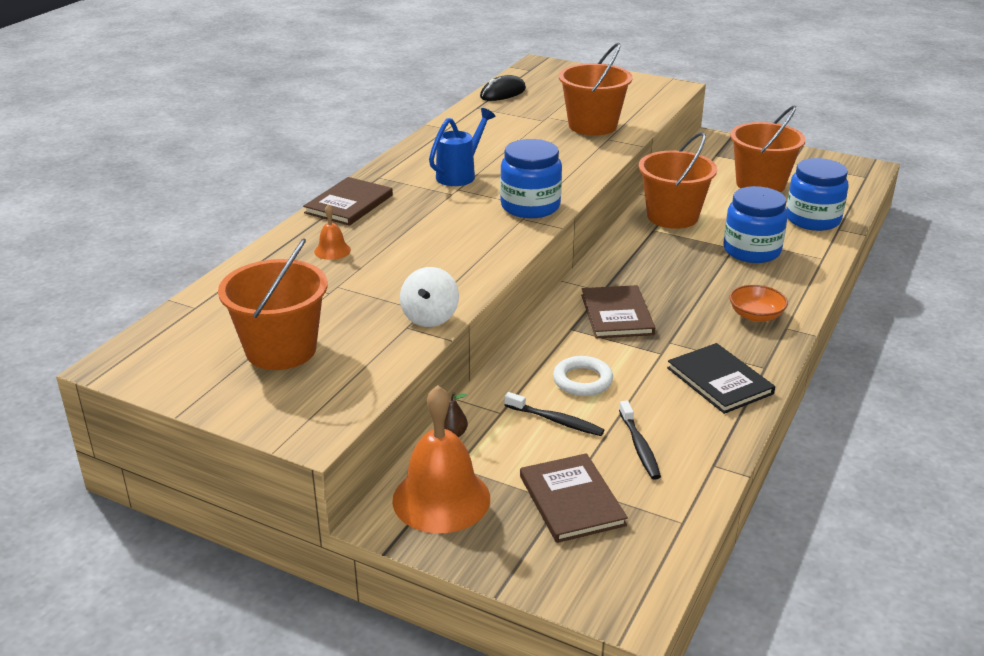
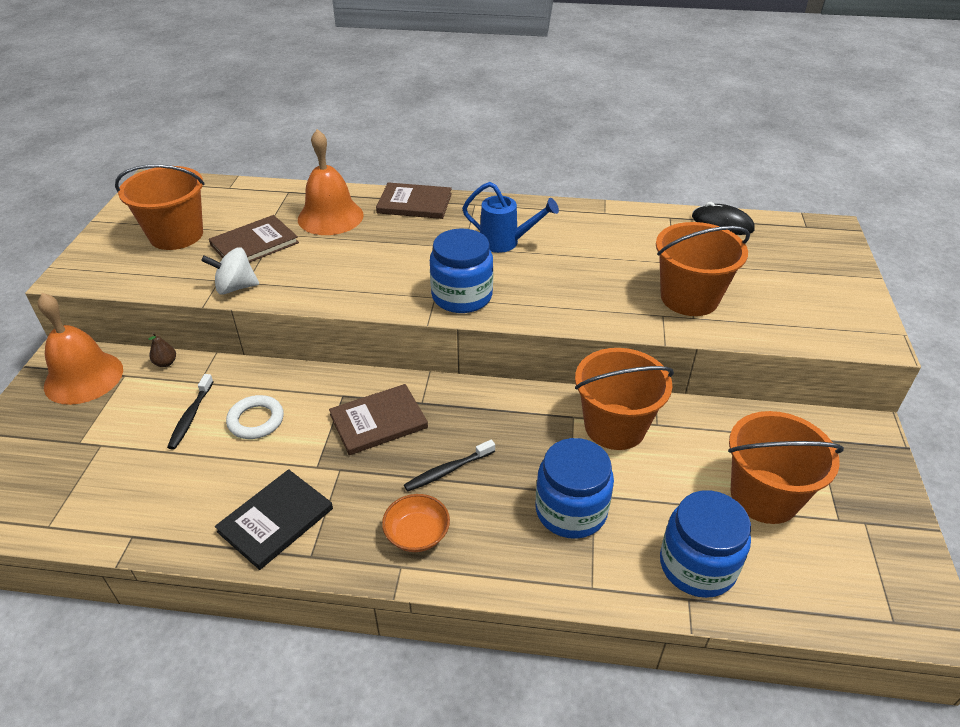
camera: 70 degrees right, 10 degrees up
(332, 250) = (330, 217): orange bell -> orange bell, size x2.17
(571, 500) = (80, 449): brown book -> brown book (254, 244)
(639, 446) = (157, 478): black toothbrush -> black toothbrush (448, 470)

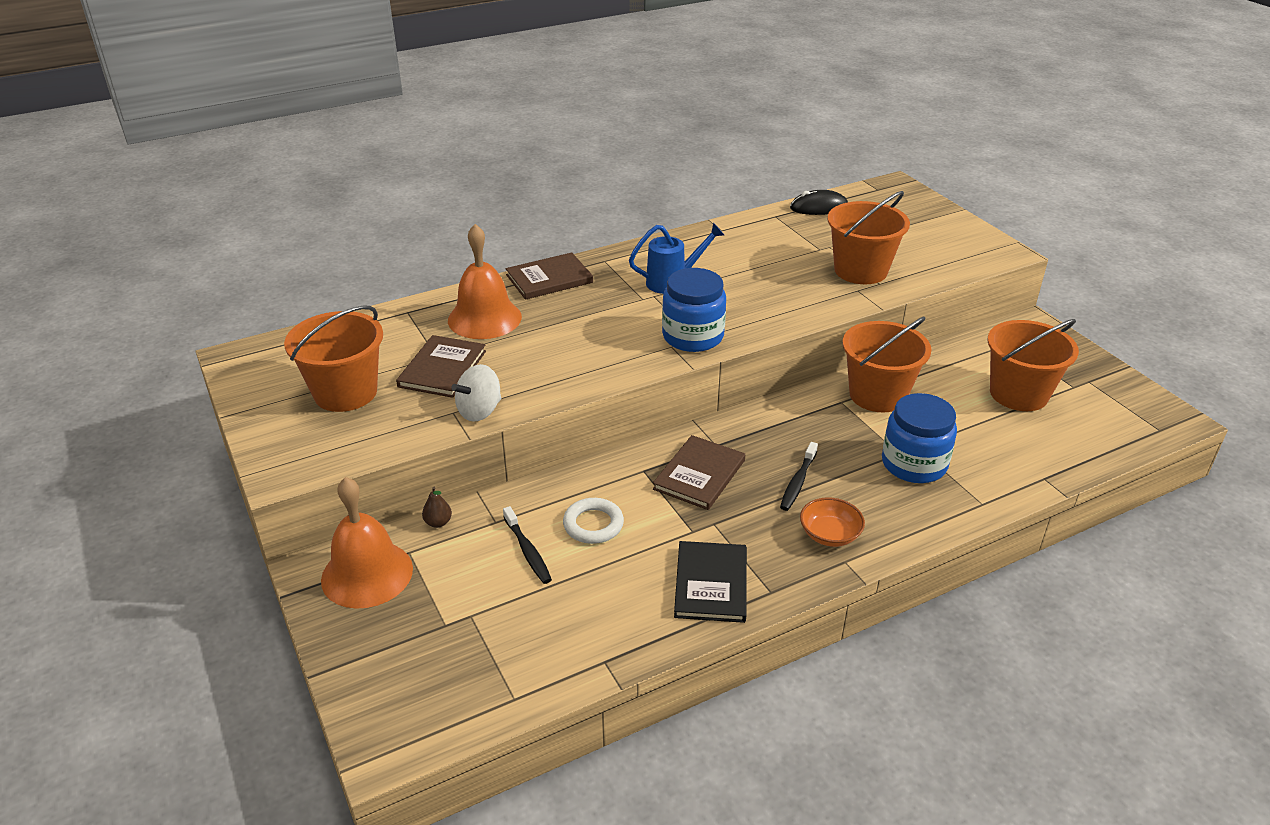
camera: 35 degrees left, 5 degrees down
(697, 565) = (1027, 456): blue jar -> none

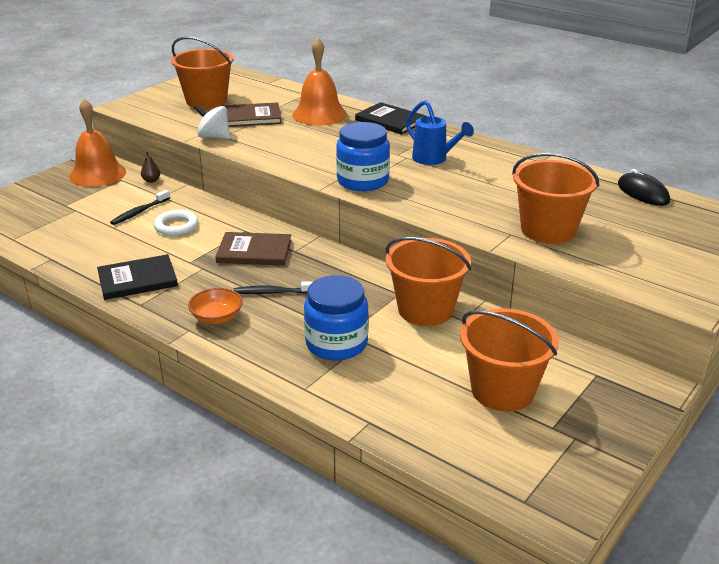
camera: 65 degrees right, 5 degrees down
(549, 279) = (390, 121): brown book -> black book

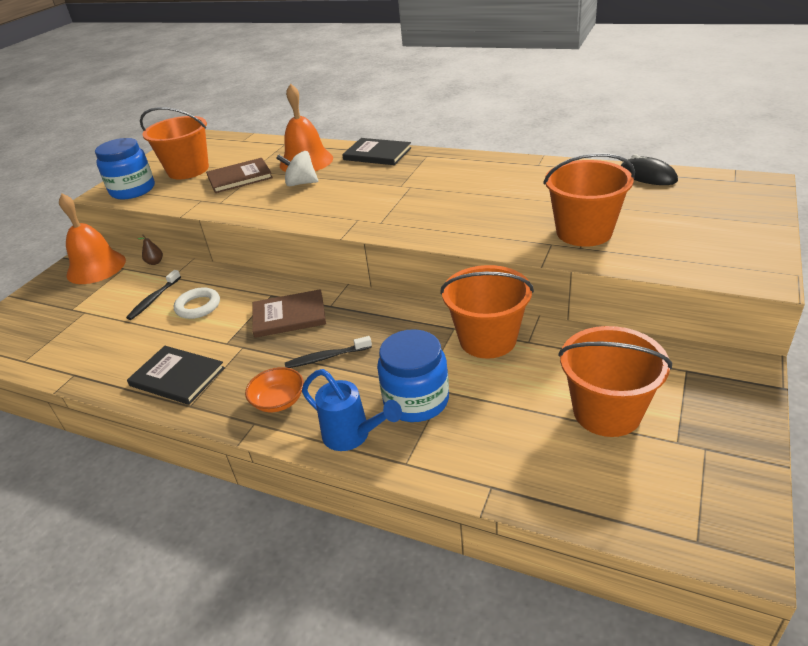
camera: 10 degrees left, 5 degrees up
(137, 279) = (177, 377): black book -> black book turned 60 degrees clockwise
(214, 137) = (210, 205): white spinning top -> white spinning top (300, 183)
(363, 181) = (380, 220): blue jar -> blue jar (133, 190)
(434, 159) = (438, 184): blue watering can -> blue watering can (353, 436)

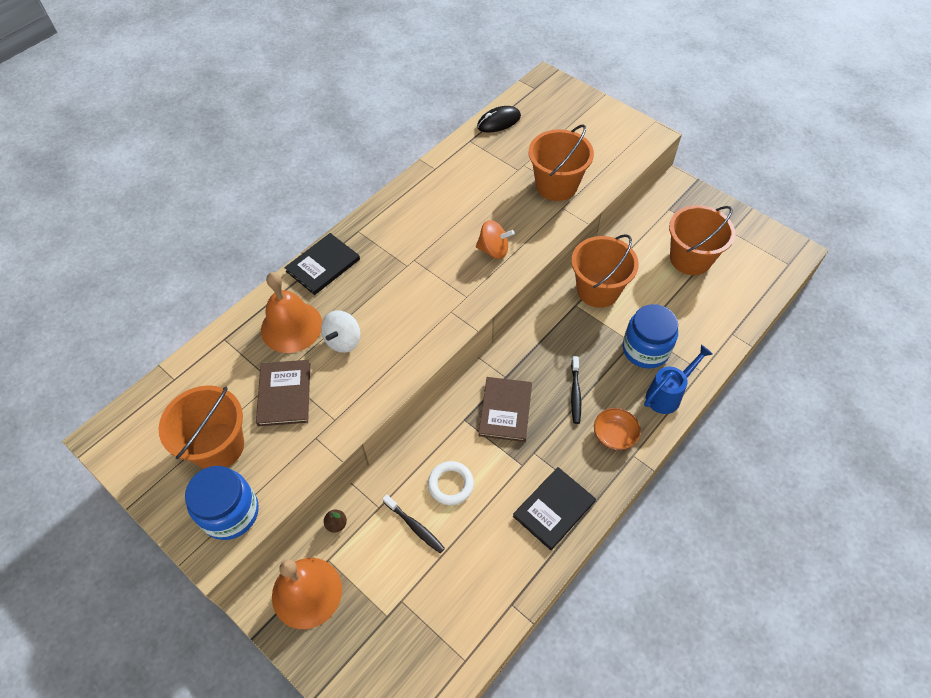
camera: 75 degrees left, 20 degrees up
(452, 220) = (494, 250): none -> orange spinning top

